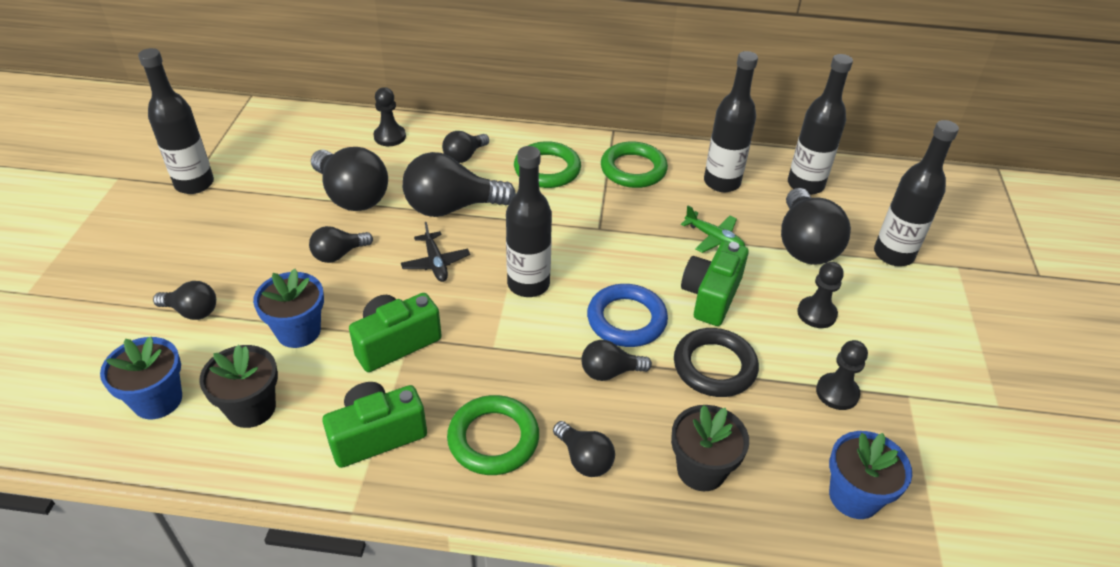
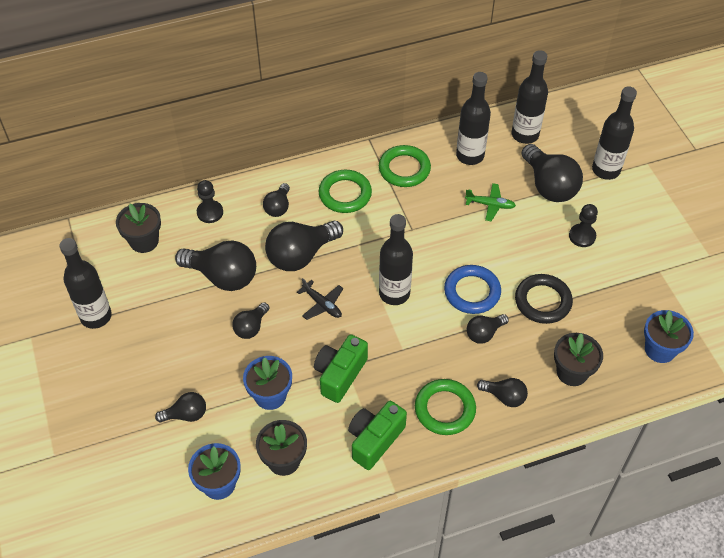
camera: 25 degrees left, 10 degrees up
(303, 138) = (144, 241): none -> black flower pot
(711, 296) = (513, 251): green camera -> none
(837, 393) = (620, 287): black pawn -> none

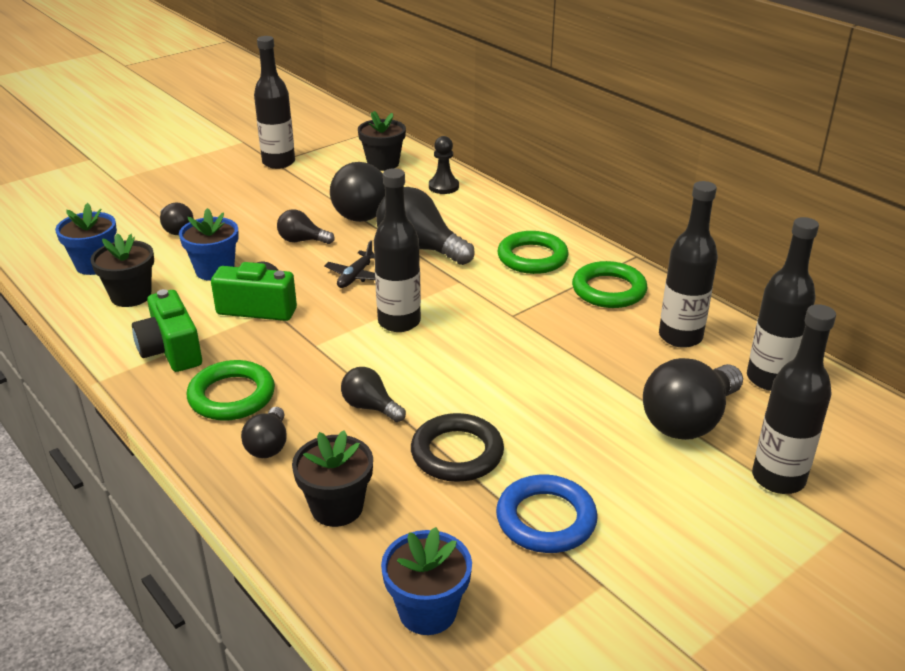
camera: 70 degrees right, 20 degrees down
(278, 207) = (479, 221): black light bulb -> none
(374, 440) = (171, 350): green camera -> green camera turned 135 degrees counterclockwise
(472, 292) = (437, 383): blue ring -> blue ring (546, 519)
(490, 205) = (604, 371): green plane -> none
(582, 236) = (613, 474): black pawn -> none

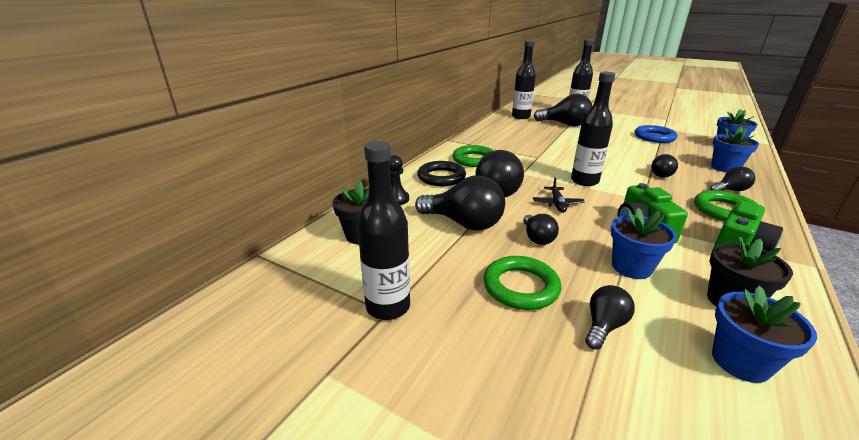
camera: 110 degrees left, 5 degrees down
(337, 507) = (725, 168): black flower pot -> blue flower pot
(355, 276) = (557, 204): black plane -> black plane turned 90 degrees clockwise
(362, 211) = (464, 223): black light bulb -> black light bulb turned 45 degrees clockwise
(457, 453) = (652, 153): black ring -> black ring (441, 177)
(609, 290) = (488, 142): green ring -> green ring (520, 287)
(680, 337) = (510, 128): black bottle -> none

